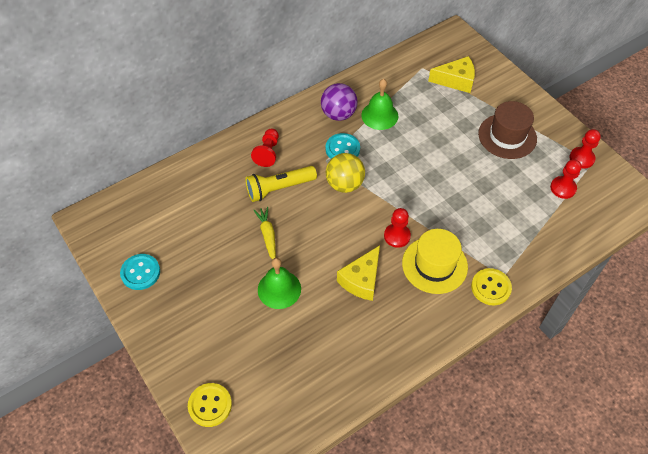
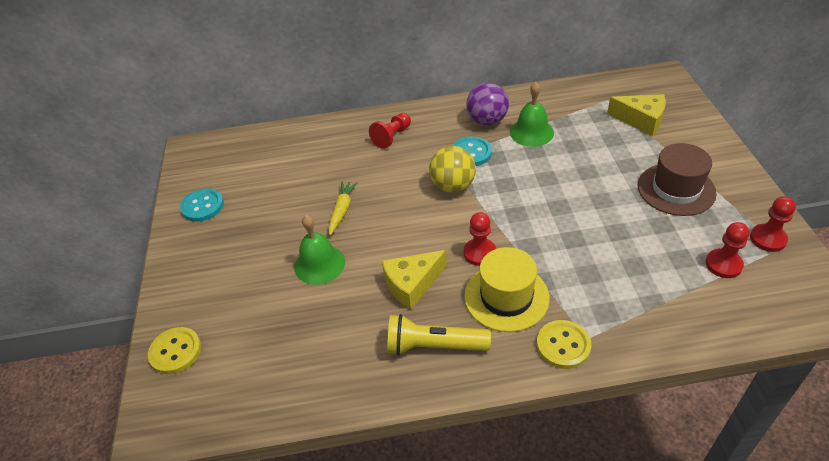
camera: 30 degrees right, 10 degrees down
(279, 188) = (382, 171): yellow flashlight -> yellow flashlight (434, 346)

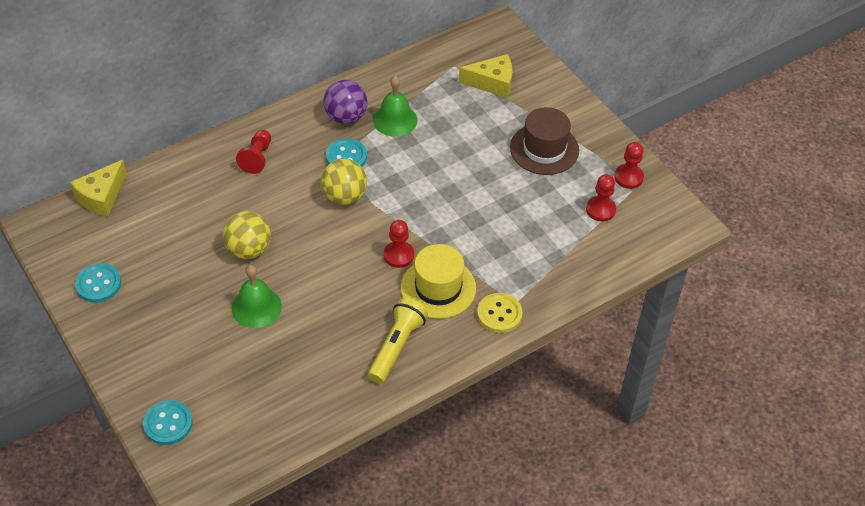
camera: 30 degrees left, 5 degrees up
(175, 351) = (168, 423): yellow button -> turquoise button
(342, 210) = (248, 249): yellow carrot -> yellow ball
(412, 284) = (352, 301): yellow cheese -> yellow cheese (101, 196)
(434, 346) = (396, 347): yellow flashlight -> yellow flashlight turned 135 degrees clockwise

